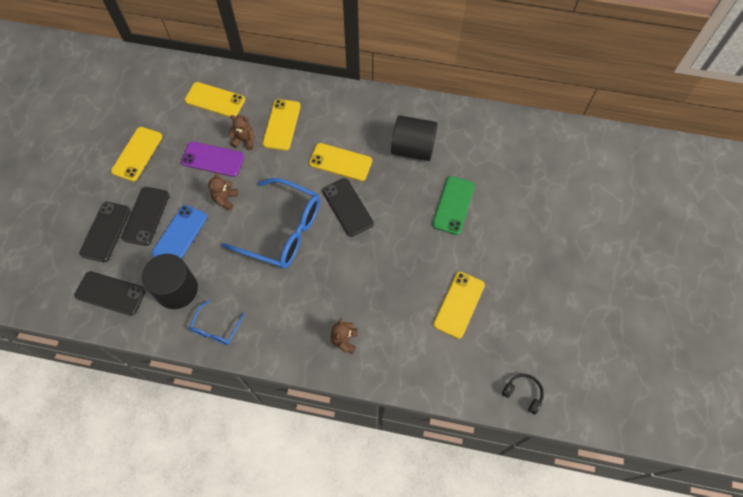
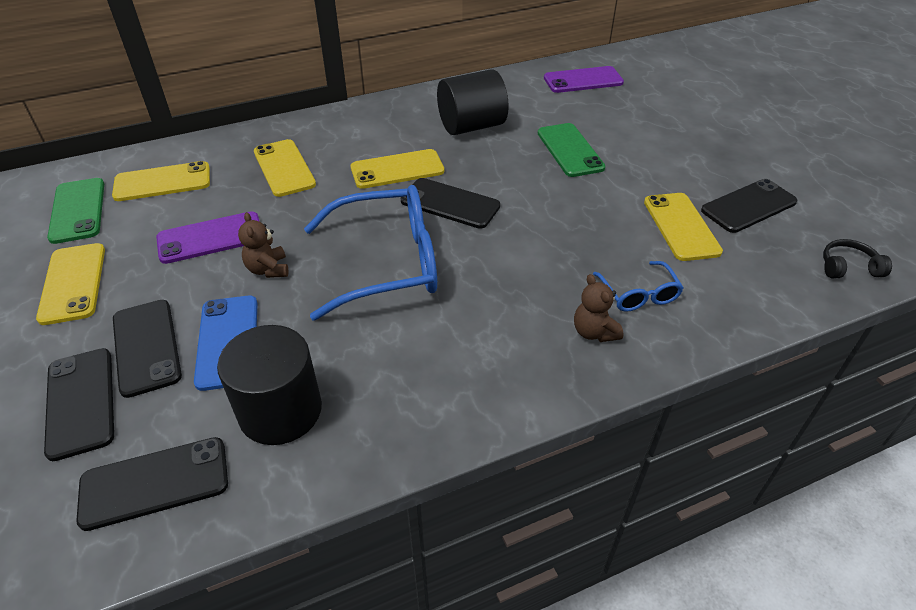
camera: 35 degrees left, 20 degrees down
(164, 100) = (78, 210): none -> green phone
(216, 328) = (394, 423): blue glasses -> blue glasses (638, 294)
(244, 140) = (243, 201): brown teddy bear -> none
(515, 316) = (748, 206): none -> black phone
(524, 145) = (583, 80): none -> purple phone

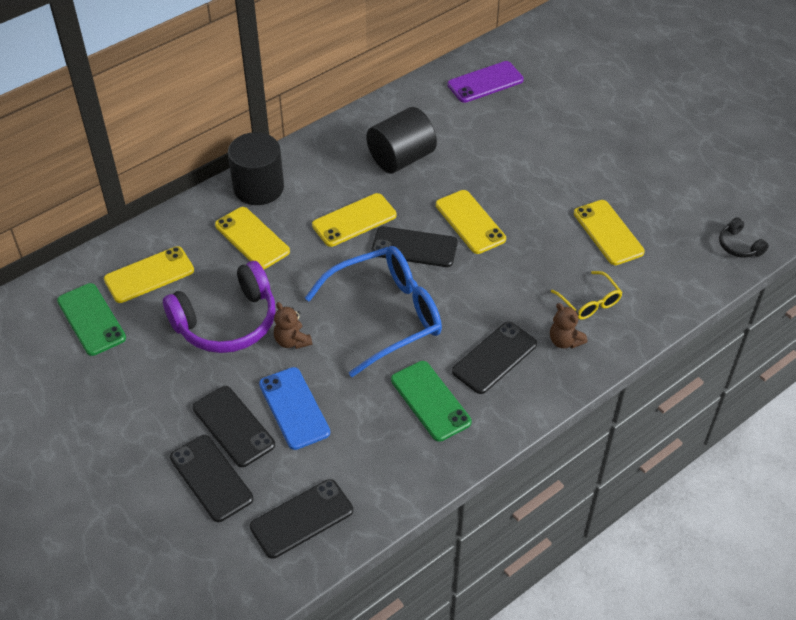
camera: 15 degrees left, 5 degrees up
(73, 283) = (137, 387): yellow phone -> yellow phone (470, 222)
(210, 238) = (227, 322): purple phone -> purple headphones
(280, 411) = (362, 451): black cylinder -> black cylinder (258, 187)
(570, 150) = (497, 170): green phone -> green phone (430, 401)
(638, 294) = (589, 302): blue glasses -> yellow glasses
(748, 206) = (657, 202): black phone -> black phone (494, 358)
(848, 267) = (739, 246): black headphones -> black headphones turned 105 degrees counterclockwise

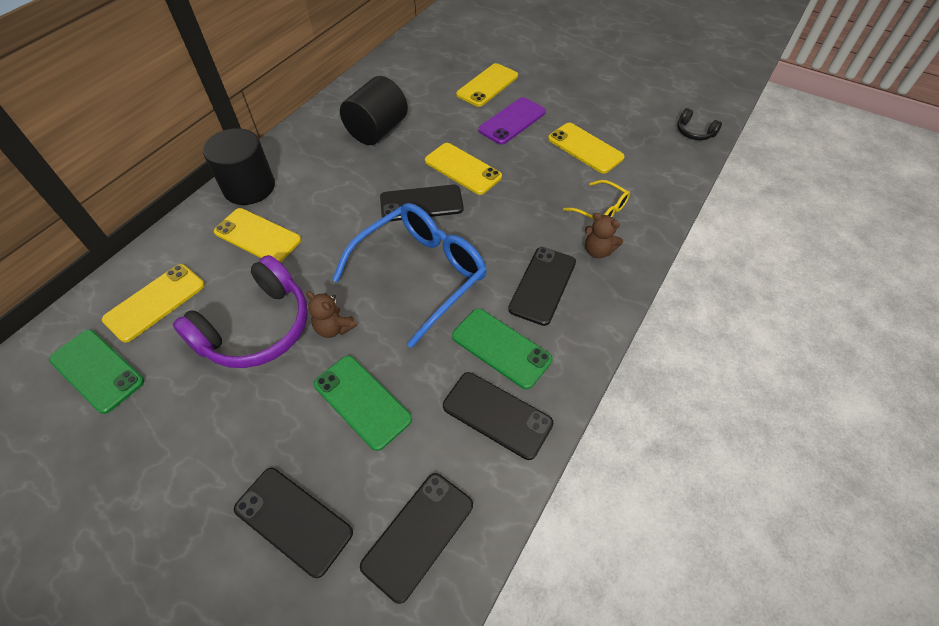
camera: 20 degrees left, 5 degrees up
(233, 426) = (300, 445): black phone -> black phone (497, 415)
(294, 408) = (362, 401): blue phone -> green phone
(354, 220) = (354, 194): yellow phone -> yellow phone (487, 85)
(485, 82) = (425, 57): purple phone -> purple phone (512, 121)

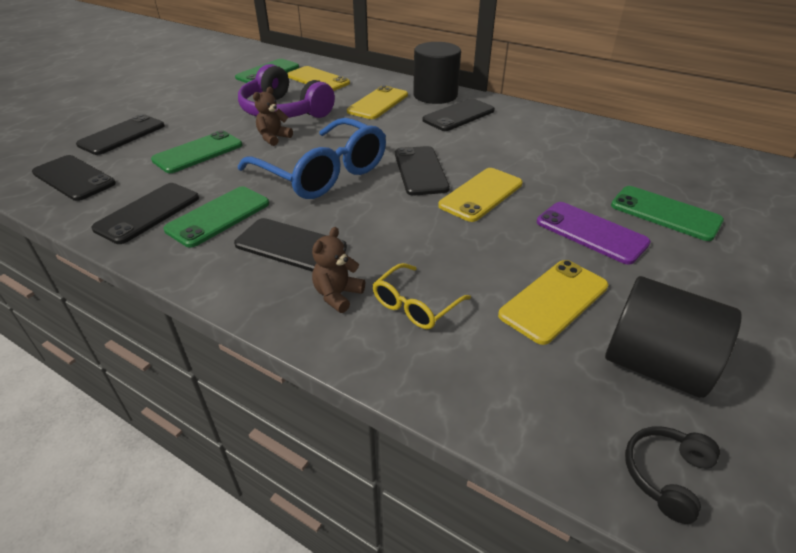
camera: 90 degrees right, 15 degrees down
(308, 172) = (458, 115): none -> black phone
(377, 131) = (532, 143): black cylinder -> black cylinder (654, 365)
(487, 85) = (665, 213): yellow phone -> green phone

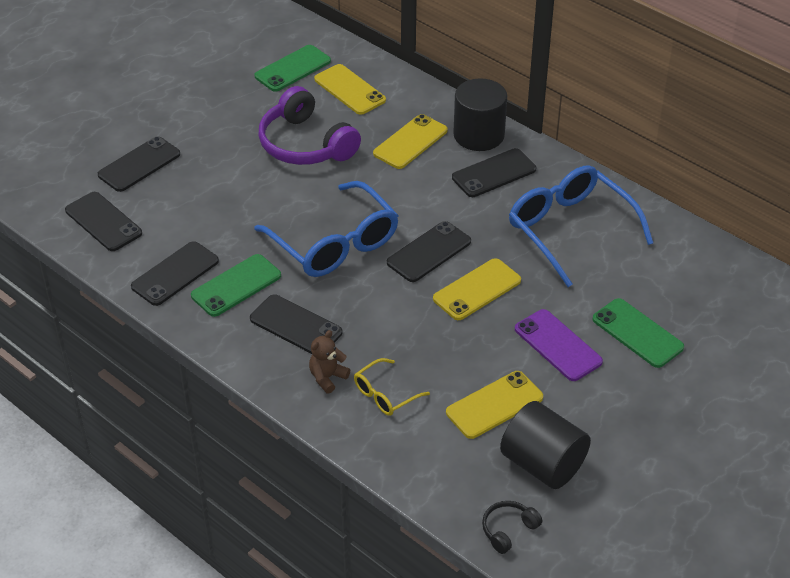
camera: 10 degrees right, 5 degrees up
(198, 152) = (216, 200): green phone -> none
(273, 138) = (291, 187): brown teddy bear -> none
(420, 171) = (429, 252): black phone -> black phone turned 45 degrees clockwise
(547, 144) = (571, 230): none -> blue glasses

